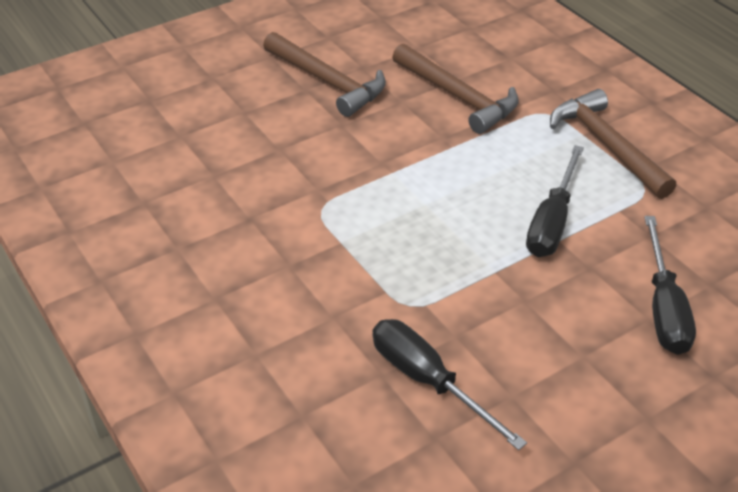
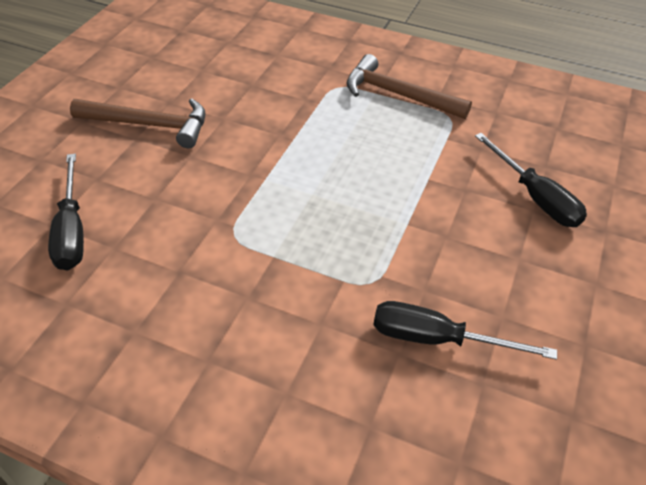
camera: 35 degrees left, 5 degrees up
(458, 97) = (264, 99): brown hammer -> none
(552, 222) = (412, 167): black screwdriver -> black screwdriver (71, 230)

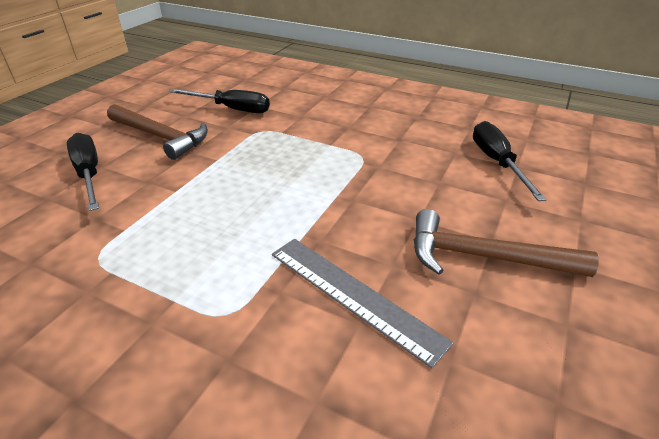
camera: 175 degrees left, 10 degrees down
(254, 98) = (353, 295): none -> grey ruler
(398, 94) = (142, 296): brown hammer -> brown hammer (160, 137)

